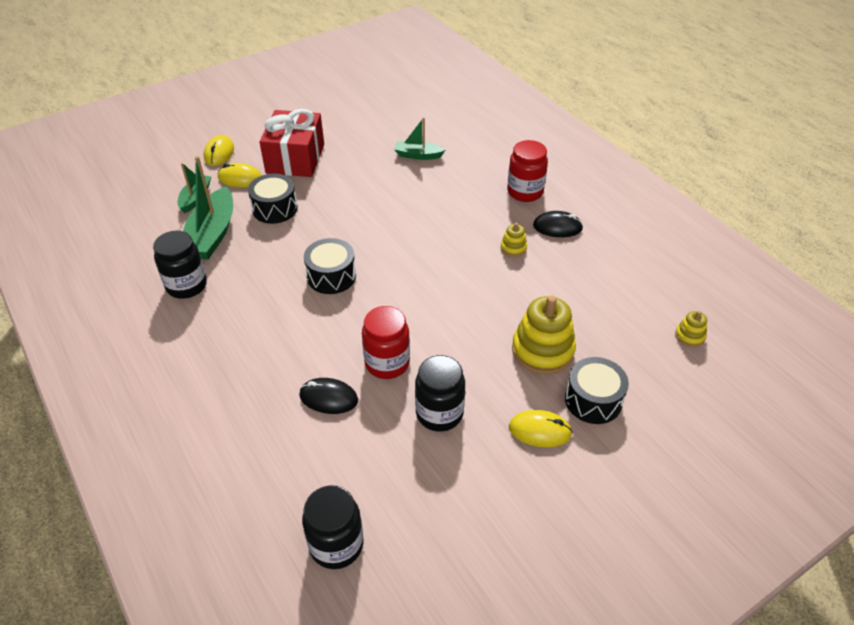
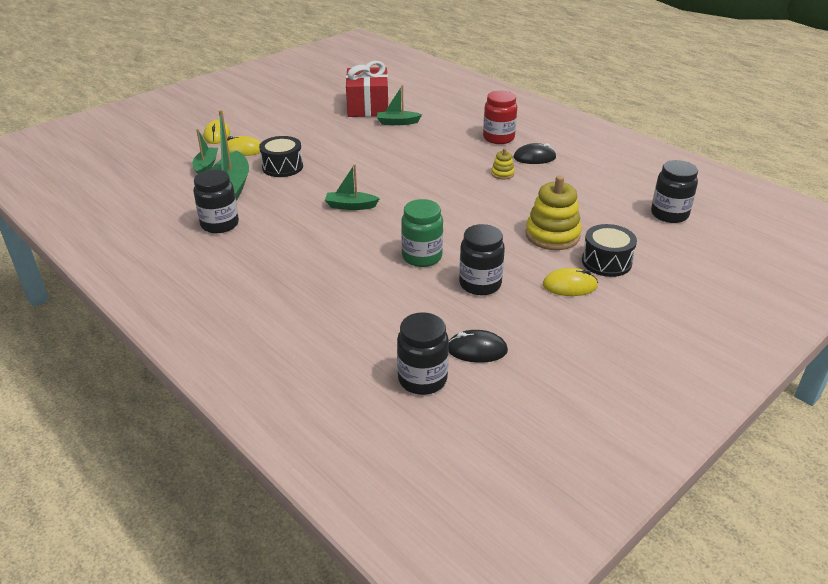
camera: 10 degrees left, 10 degrees down
(295, 159) = (289, 133): red gift -> red gift (368, 107)
(328, 398) = (378, 285): black mouse -> black mouse (476, 350)
(331, 276) = (350, 206): black drum -> green boat
(387, 363) = (422, 257): red jar -> green jar
(689, 336) = (669, 214): yellow stacking toy -> black jar

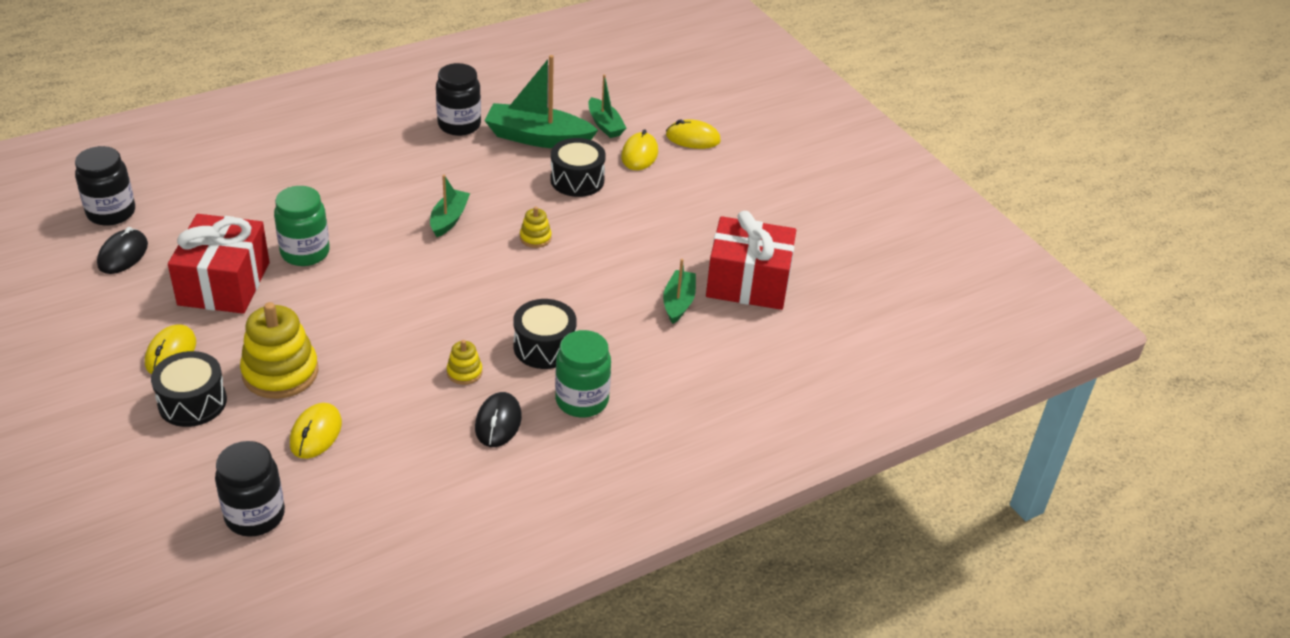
camera: 100 degrees right, 5 degrees up
(206, 166) = (605, 125): green boat -> green boat turned 45 degrees clockwise
(357, 172) = (535, 238): none -> yellow stacking toy
(462, 154) = (544, 347): none -> black drum
(480, 284) = (224, 284): black jar -> red gift
(498, 138) = (582, 400): red jar -> green jar
(592, 210) = (316, 433): none -> yellow mouse

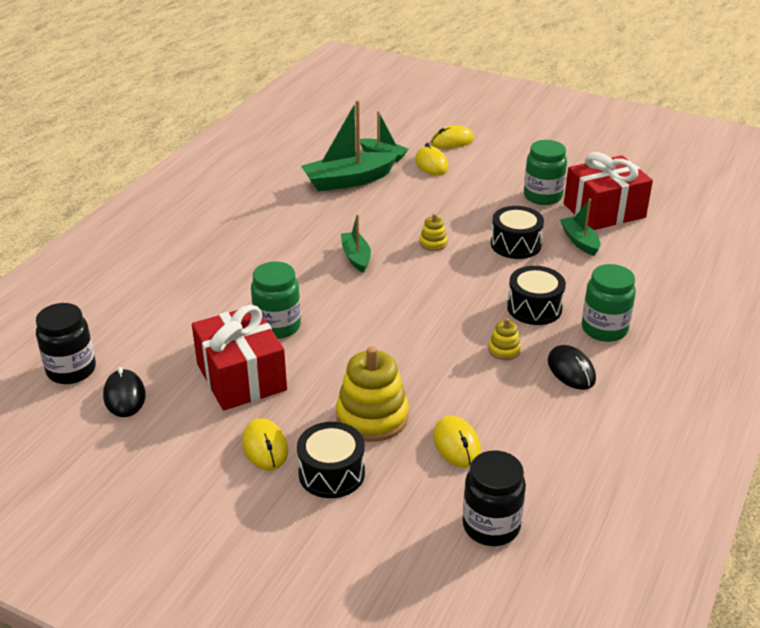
camera: 30 degrees left, 5 degrees down
(459, 125) = (279, 194): black jar -> none
(577, 180) = (411, 196): black drum -> black drum (515, 244)
(705, 238) = (542, 196): none -> green jar

